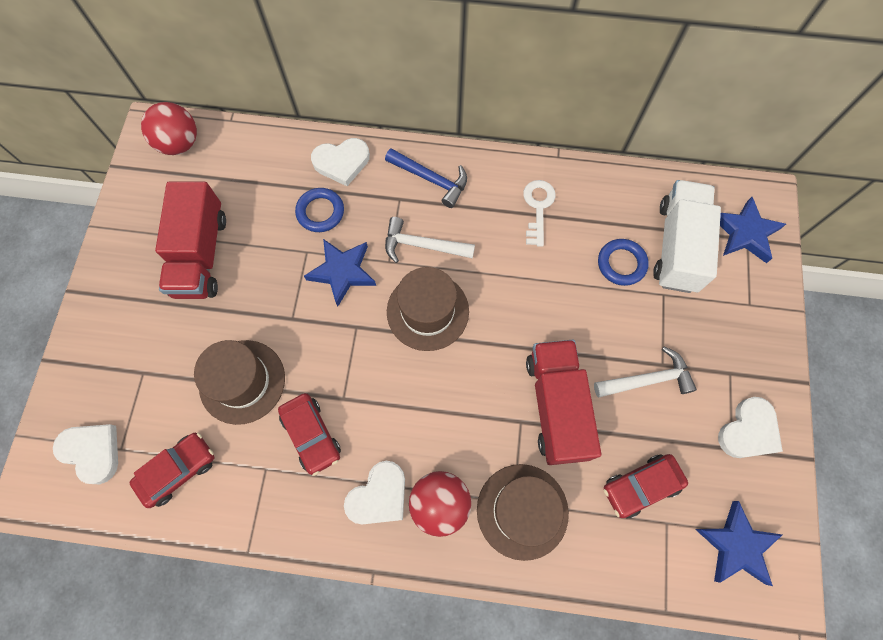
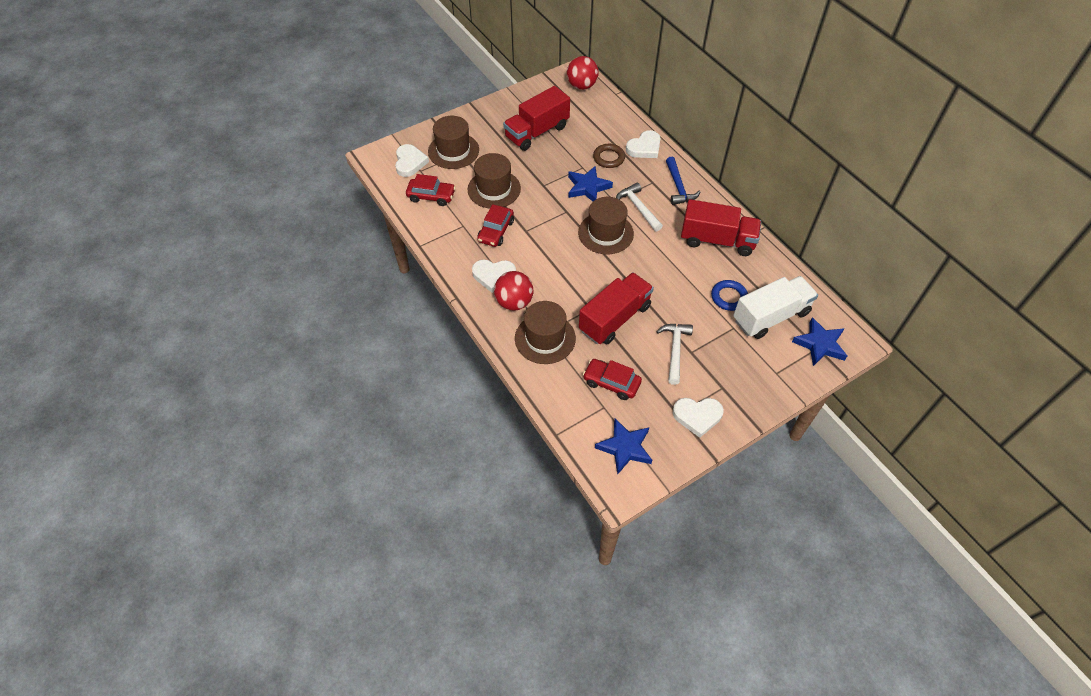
camera: 50 degrees right, 15 degrees down
(129, 379) = (453, 151): none -> brown hat
(320, 212) = (608, 158): blue ring -> brown ring
(342, 162) = (644, 147): white heart -> white heart turned 75 degrees counterclockwise
(538, 207) = (717, 240): white key -> red truck
(648, 379) = (675, 350): white hammer -> white hammer turned 120 degrees counterclockwise

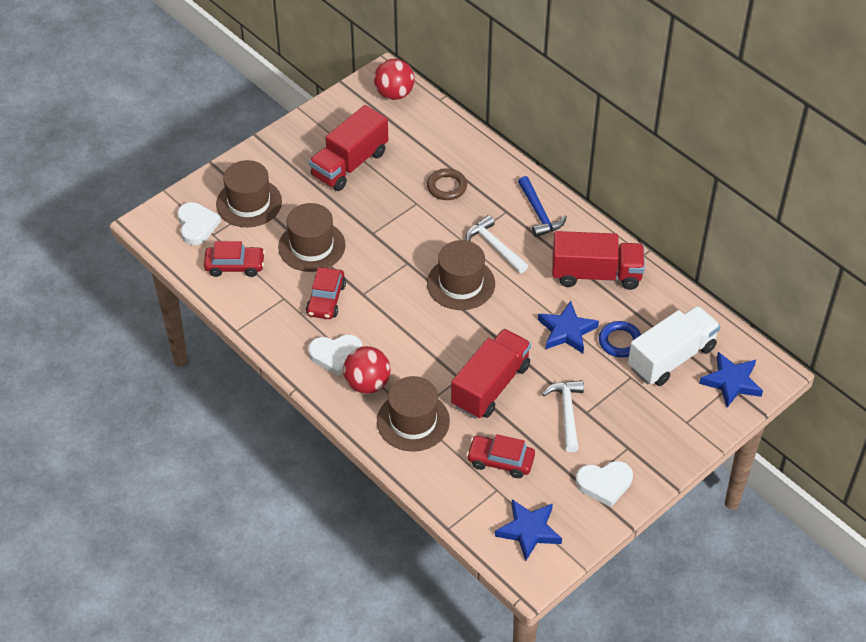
camera: 10 degrees left, 5 degrees down
(588, 187) = (428, 228): blue star -> blue star (567, 331)
(644, 147) = (488, 167): white heart -> none

